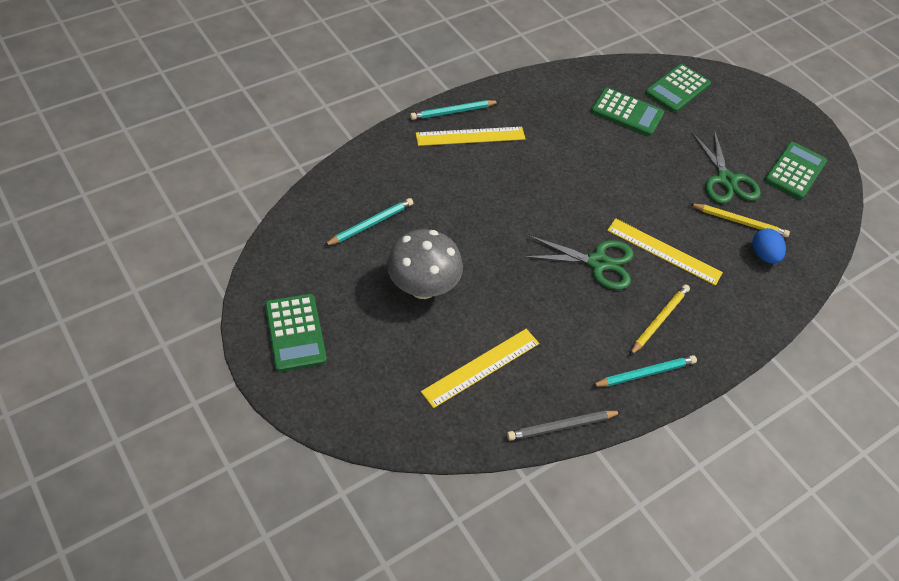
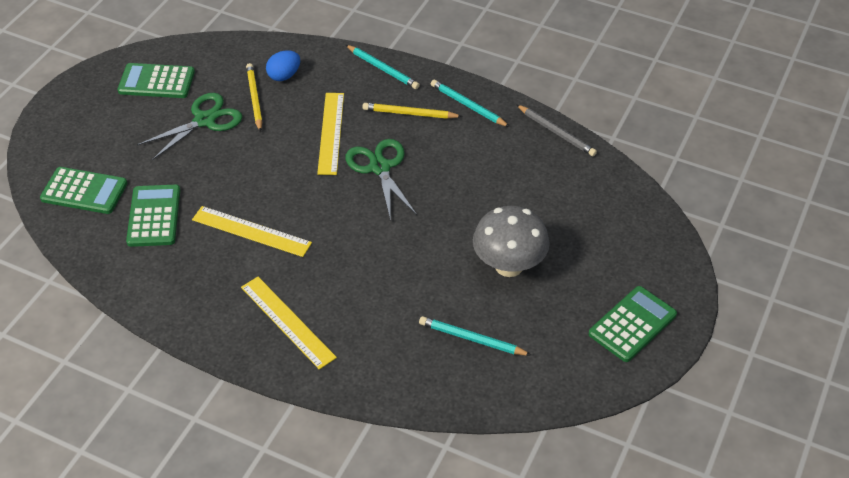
camera: 115 degrees left, 5 degrees down
(453, 112) = (260, 354): turquoise pencil -> turquoise pencil (383, 69)
(481, 367) = (550, 194): yellow ruler -> yellow ruler (251, 231)

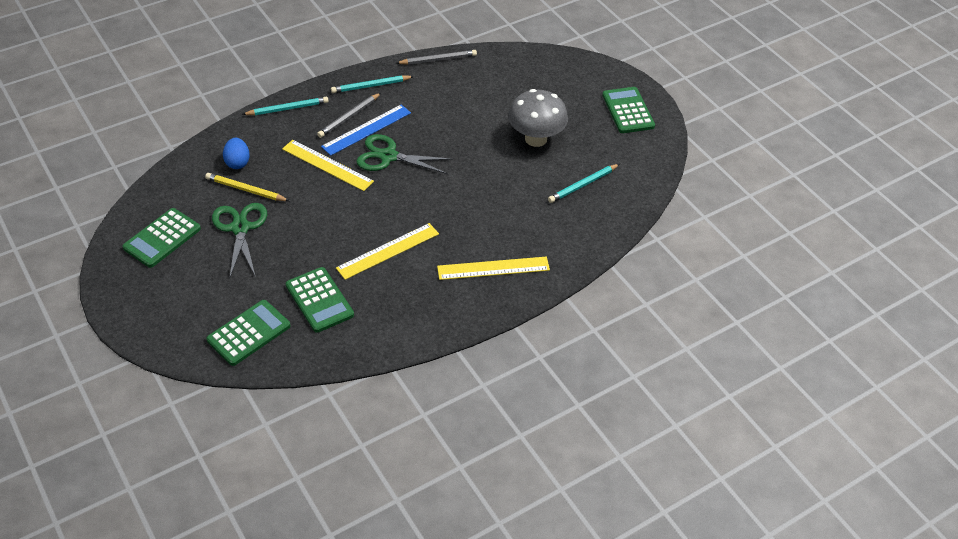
camera: 60 degrees left, 0 degrees up
(154, 216) = (319, 300): green calculator -> green calculator turned 150 degrees counterclockwise
(403, 134) = (366, 129): none -> blue ruler
(409, 113) = (349, 117): yellow pencil -> grey pencil

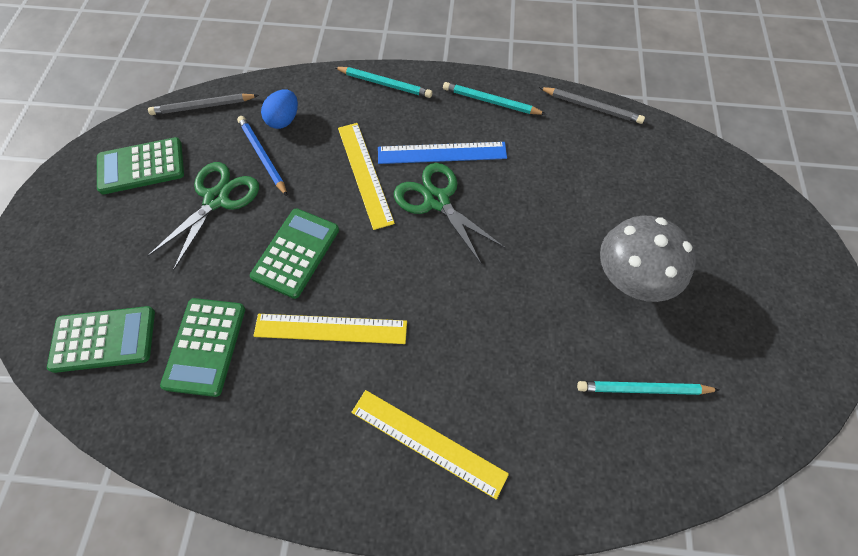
camera: 40 degrees right, 15 degrees up
(245, 190) = (262, 156): yellow pencil -> blue pencil
(349, 117) = (437, 127): grey pencil -> grey pencil (203, 106)
(628, 111) = (791, 310): green calculator -> green calculator (296, 253)

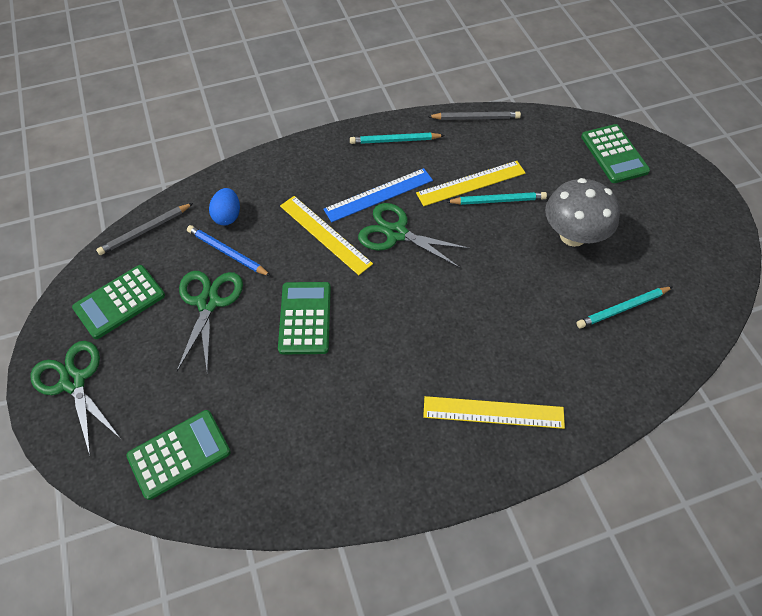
camera: 25 degrees left, 5 degrees down
(59, 226) = (73, 381): none -> green scissors
(205, 346) = (273, 421): green calculator -> green calculator (614, 154)
(331, 328) = (369, 363): yellow ruler -> yellow ruler (471, 183)
(385, 84) = (298, 156): turquoise pencil -> turquoise pencil (498, 200)

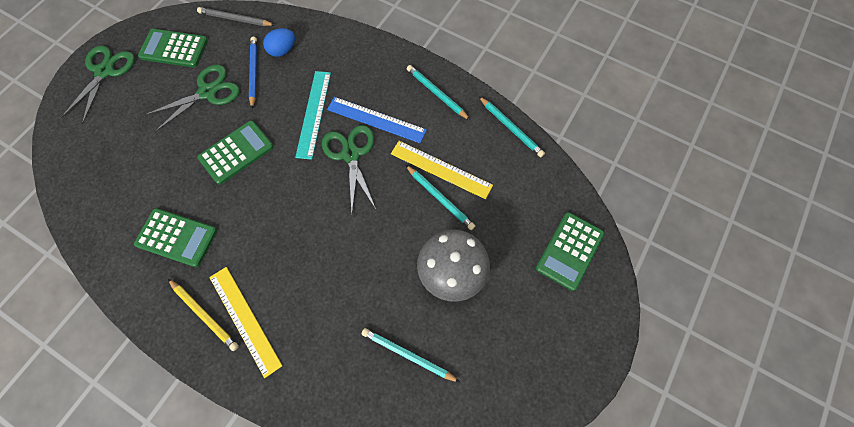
camera: 50 degrees right, 10 degrees up
(179, 454) = (92, 160): green calculator -> green calculator (176, 237)
(325, 234) = (314, 114): yellow ruler -> turquoise ruler
(460, 444) = (204, 315): none -> yellow pencil
(475, 118) = (511, 128): grey pencil -> turquoise pencil

